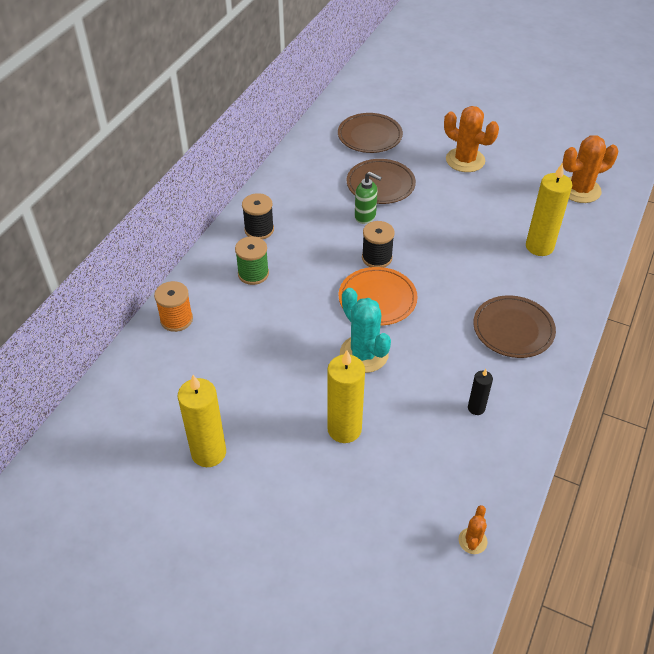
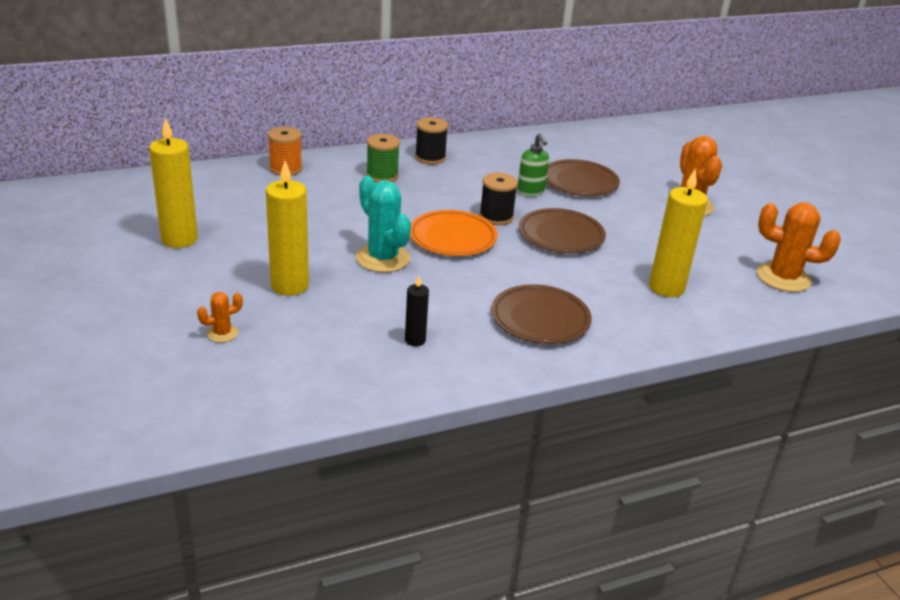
camera: 40 degrees right, 15 degrees down
(364, 354) = (383, 258): turquoise cactus -> turquoise cactus turned 45 degrees counterclockwise
(369, 136) = (622, 153): brown plate -> brown plate (561, 235)
(472, 541) = (262, 406): orange cactus -> orange cactus (222, 333)

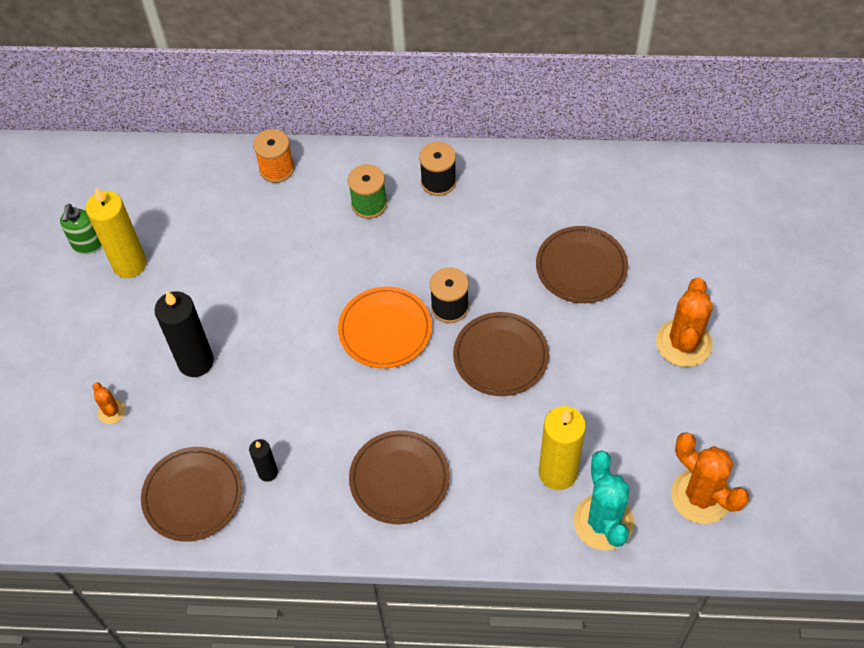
camera: 30 degrees right, 25 degrees up
(222, 333) = (111, 411): orange cactus -> orange cactus turned 60 degrees clockwise
(289, 286) = (196, 362): yellow candle -> black candle
(350, 371) = (193, 496): none -> brown plate
(383, 258) = (299, 344): turquoise cactus -> turquoise cactus (603, 522)
(531, 192) = (514, 272): green soap dispenser -> green soap dispenser (87, 245)

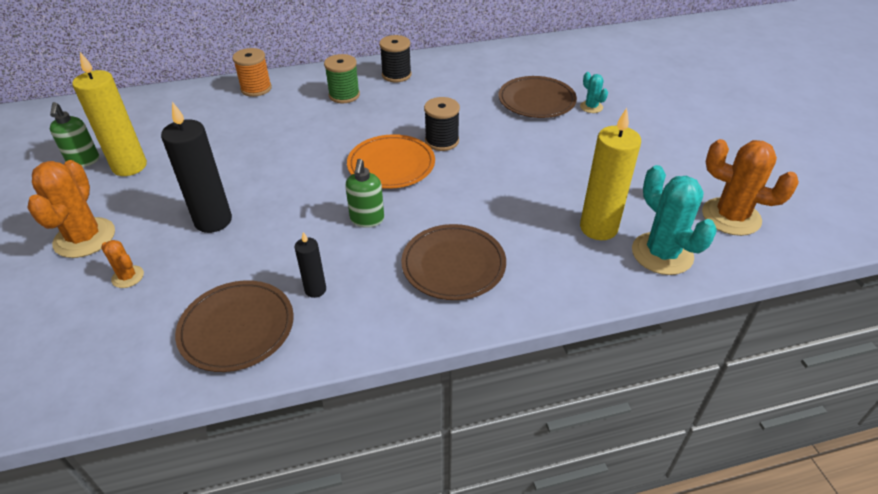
camera: 20 degrees left, 15 degrees down
(338, 400) = (367, 220): none -> green soap dispenser
(500, 356) = (502, 162): brown plate -> none
(639, 294) = (591, 107): none -> turquoise cactus
(684, 343) = (645, 127): orange cactus -> orange cactus (85, 238)

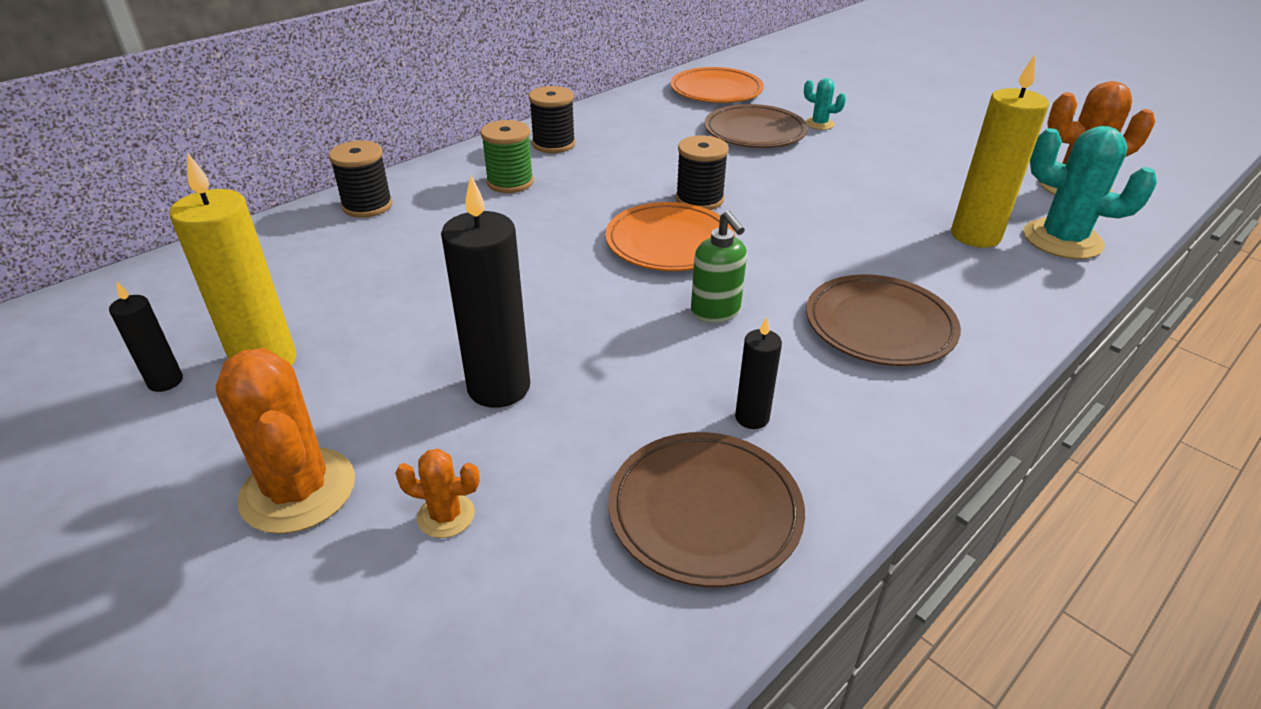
camera: 30 degrees left, 5 degrees down
(84, 161) = (165, 381): green soap dispenser -> black candle
(256, 89) = (367, 206): orange spool -> black spool
(547, 60) = (716, 90): none -> orange plate

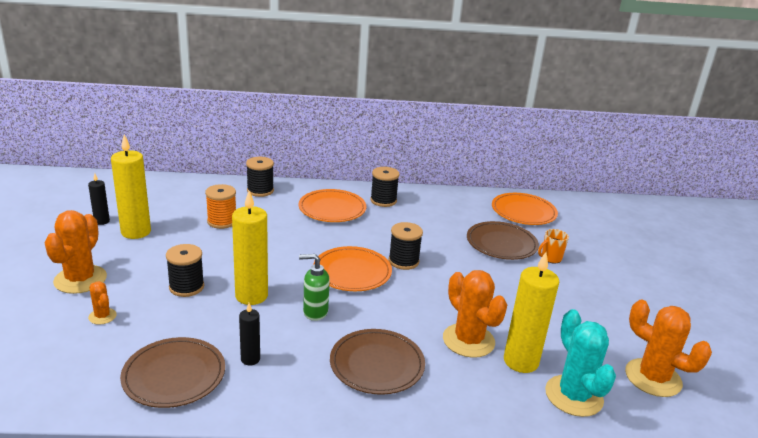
camera: 40 degrees right, 10 degrees down
(385, 273) = (222, 221): none -> orange spool
(499, 387) = (186, 287): black candle -> black spool
(510, 182) = (332, 209): green spool -> orange plate
(607, 342) = (251, 296): none -> yellow candle
(715, 312) = (315, 312): green soap dispenser -> green soap dispenser turned 75 degrees clockwise
(819, 124) = (550, 258): turquoise cactus -> orange mug
(904, 244) = (468, 340): none -> orange cactus

